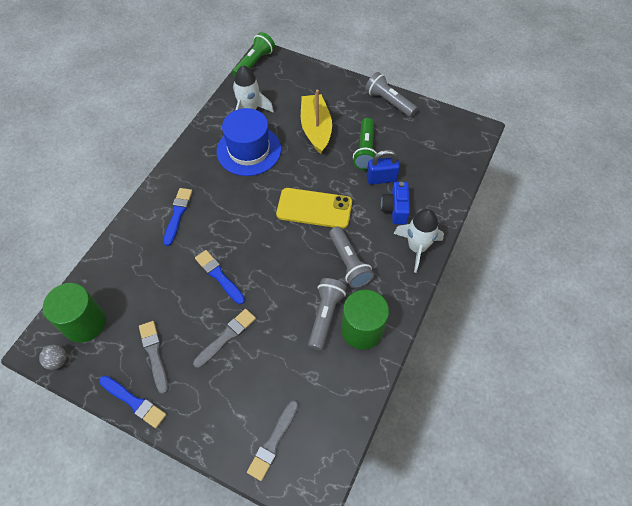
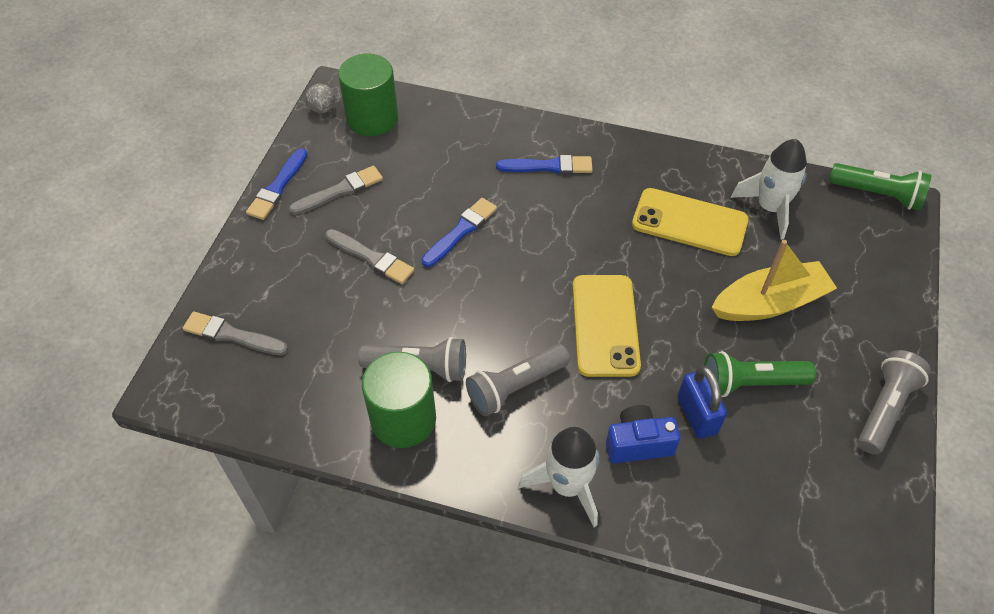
camera: 80 degrees right, 5 degrees down
(249, 150) = (689, 222): blue hat -> yellow phone

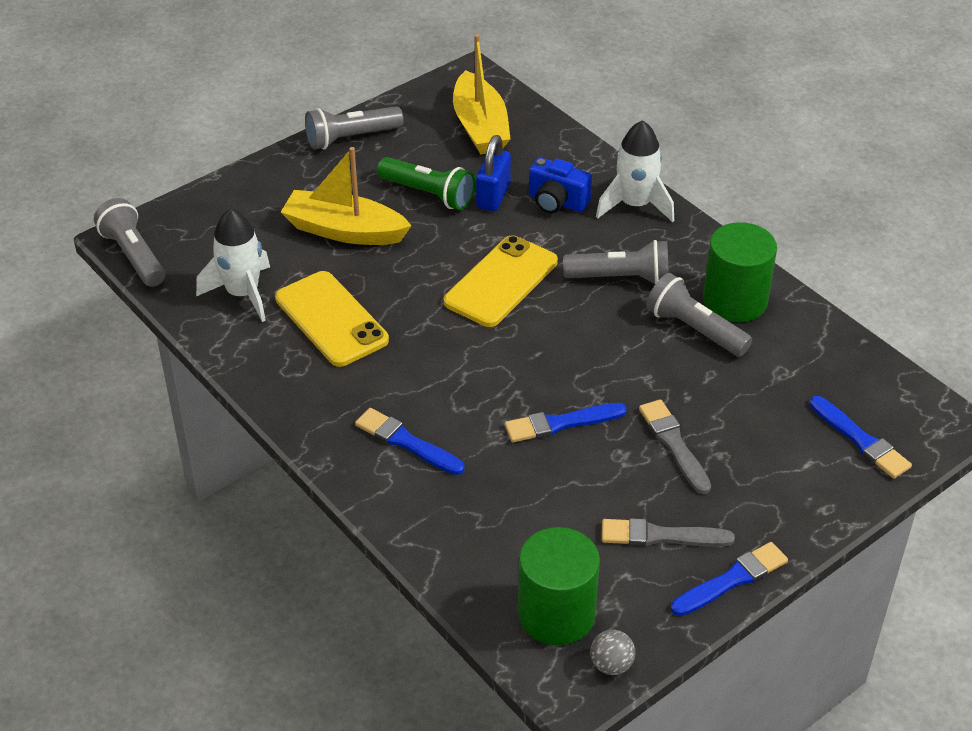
camera: 145 degrees left, 10 degrees down
(232, 335) = (860, 440): grey brush -> blue brush
(797, 503) = (480, 127): none -> yellow boat
(878, 194) = (133, 256): green flashlight -> grey flashlight

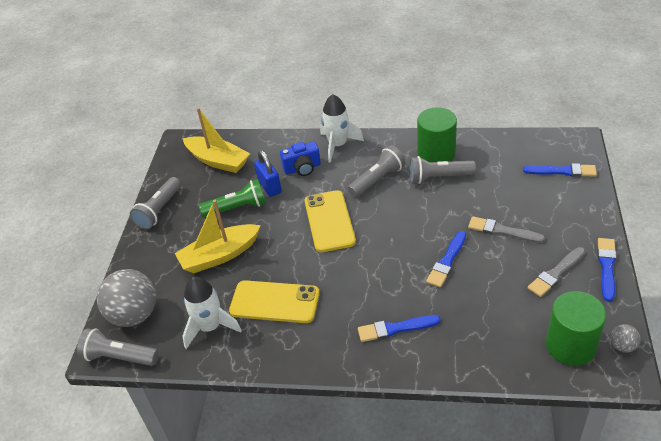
camera: 40 degrees left, 0 degrees up
(195, 227) = (134, 315): none -> grey ball

